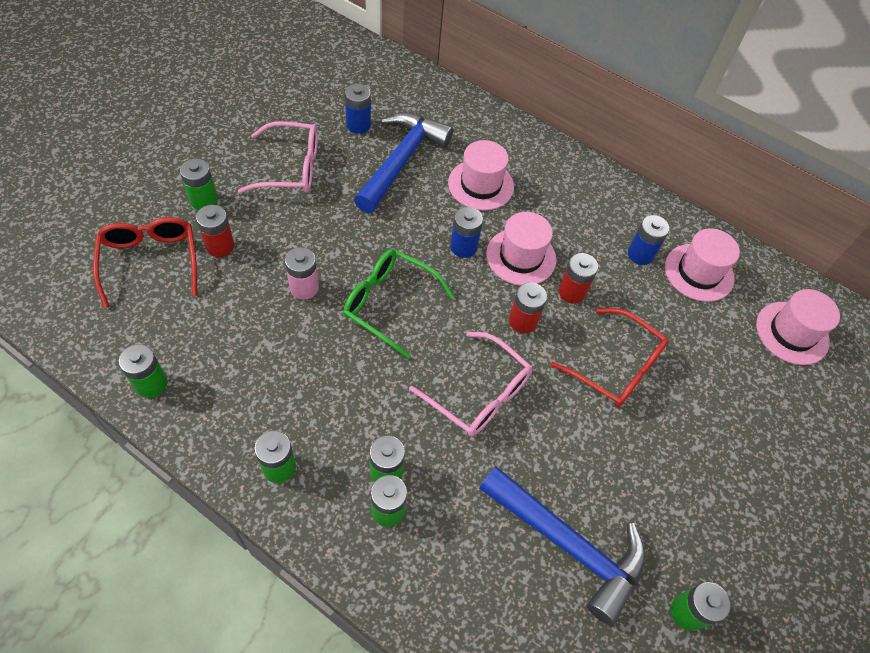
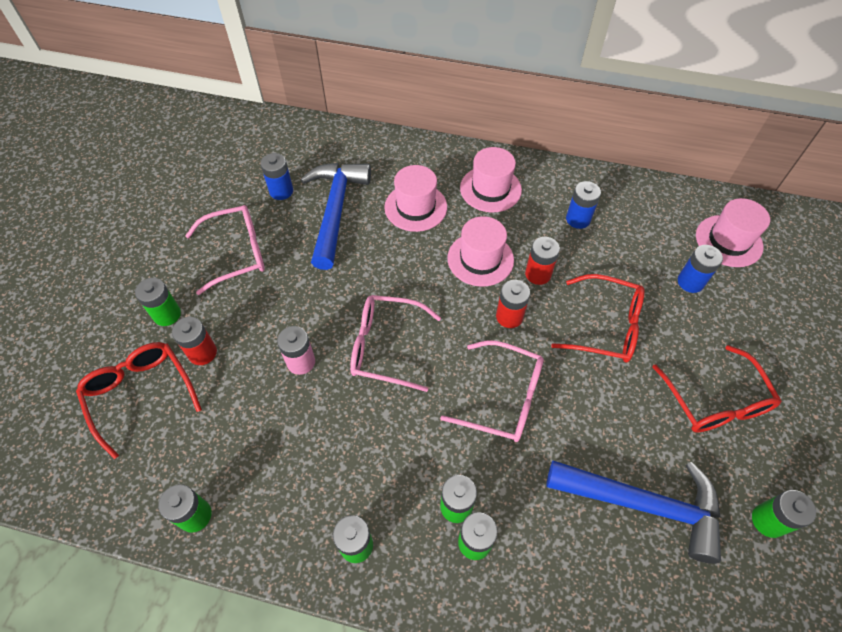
camera: 15 degrees left, 0 degrees up
(389, 303) = (385, 346): green glasses -> pink glasses
(463, 247) = (427, 269): blue battery -> blue battery (690, 282)
(692, 481) = (715, 401): none -> red glasses
(699, 272) = (632, 217): pink hat -> pink hat (490, 189)

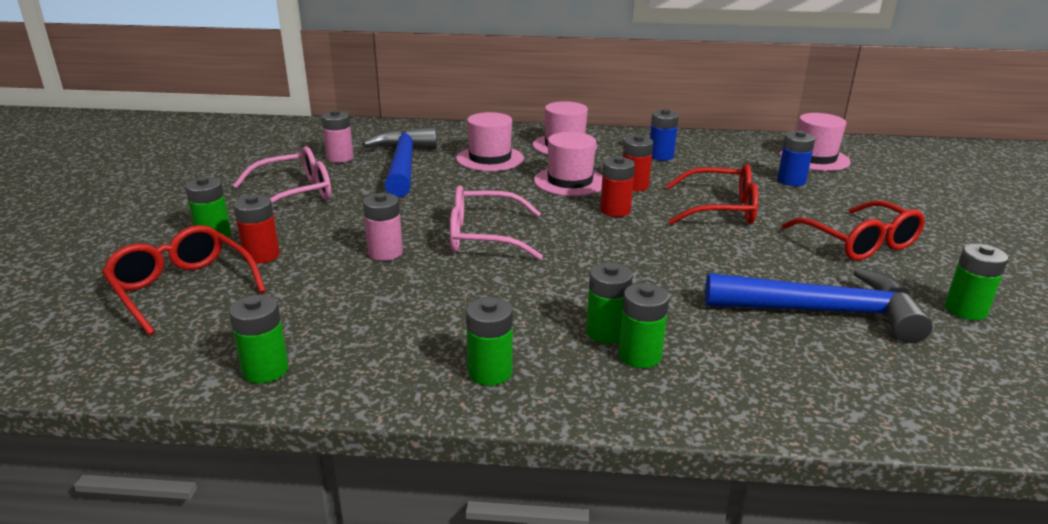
camera: 10 degrees left, 30 degrees down
(281, 191) = (340, 158): blue battery -> pink battery
(503, 398) = (631, 258): pink glasses -> none

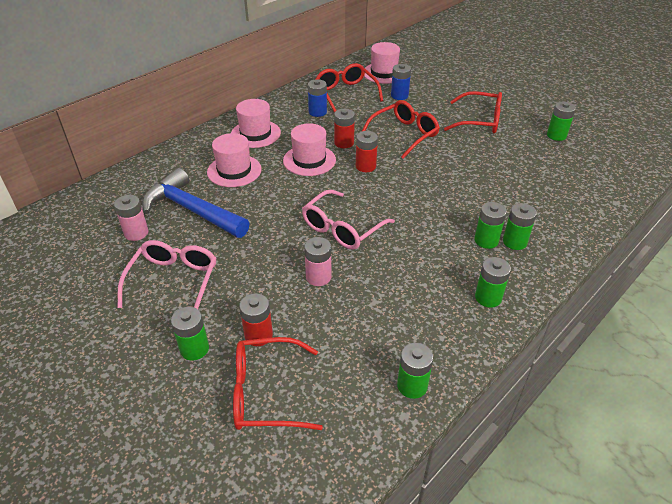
camera: 50 degrees left, 15 degrees up
(727, 155) = (345, 93): none -> red glasses
(824, 311) = (526, 169): blue hammer -> none

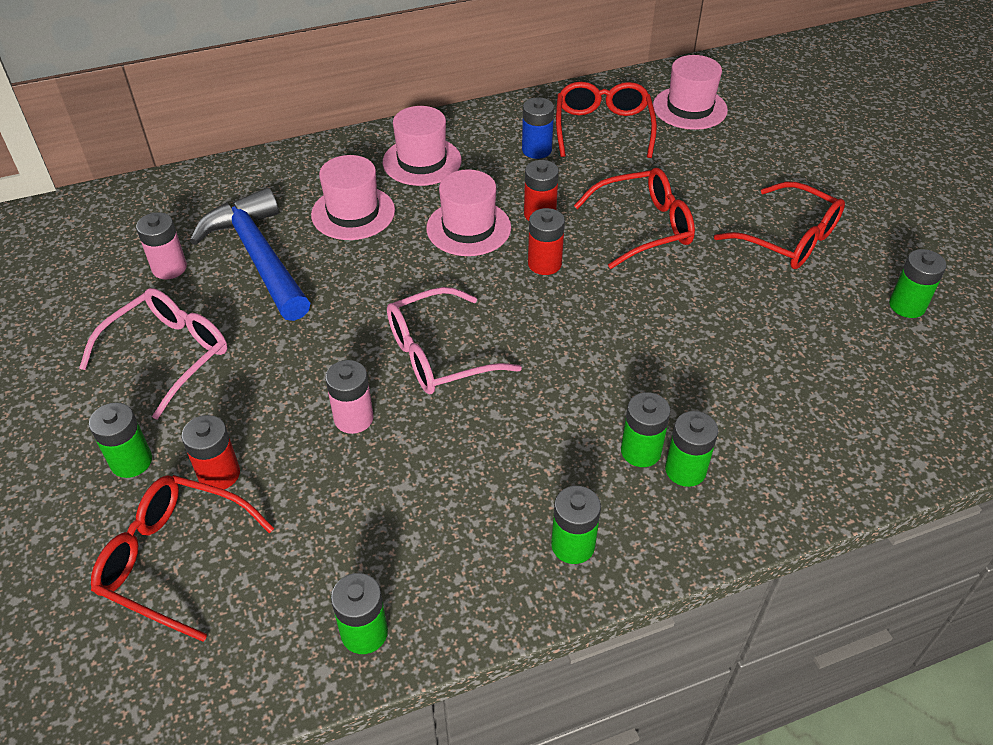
camera: 25 degrees right, 5 degrees up
(399, 96) = (686, 156): blue battery -> none

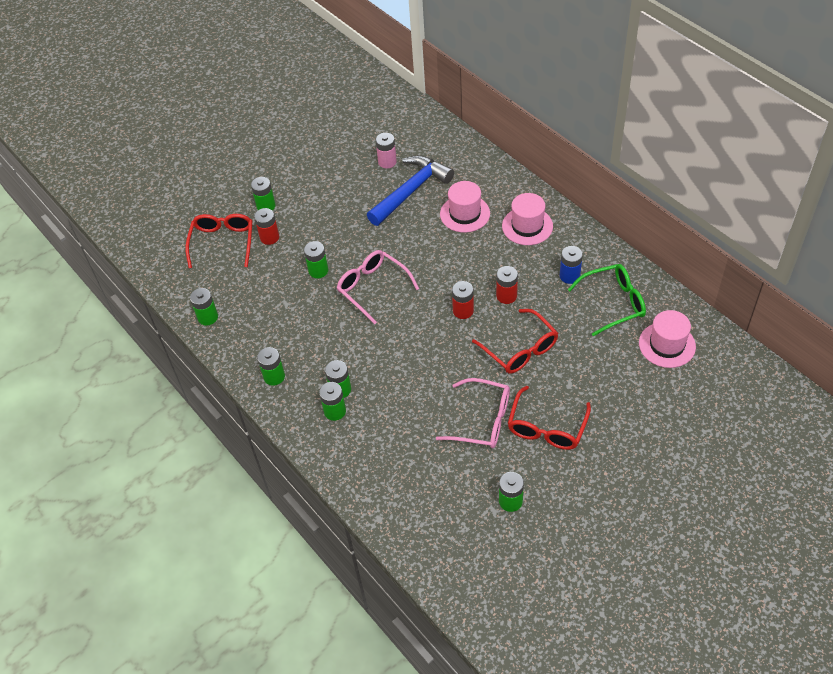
camera: 75 degrees right, 5 degrees up
(169, 354) = (331, 189): pink glasses -> pink glasses (482, 420)
(353, 418) = (318, 271): pink battery -> green battery
(468, 228) = (477, 267): pink hat -> none
(603, 128) = (613, 303): red glasses -> green glasses

